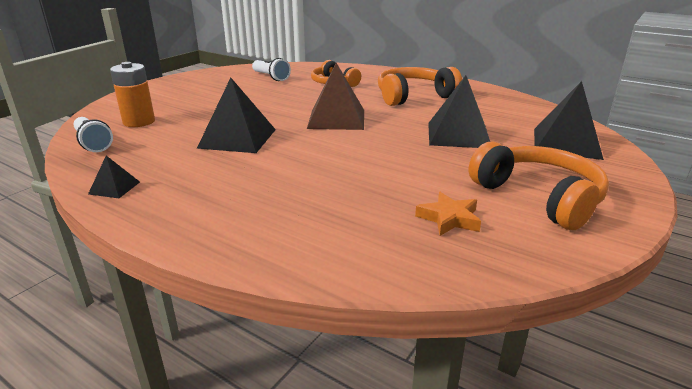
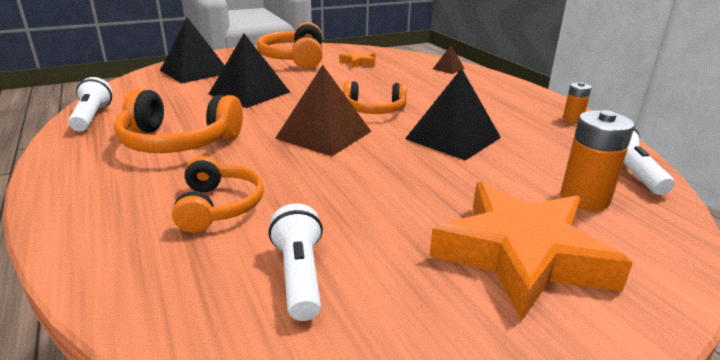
camera: 150 degrees left, 0 degrees up
(114, 188) = (572, 119): black pyramid -> orange battery
(182, 96) = (521, 255): none -> orange star
(303, 249) = (448, 69): none -> brown pyramid
(326, 146) = (374, 110): none -> orange headphones
(498, 95) = (92, 117): none -> white flashlight

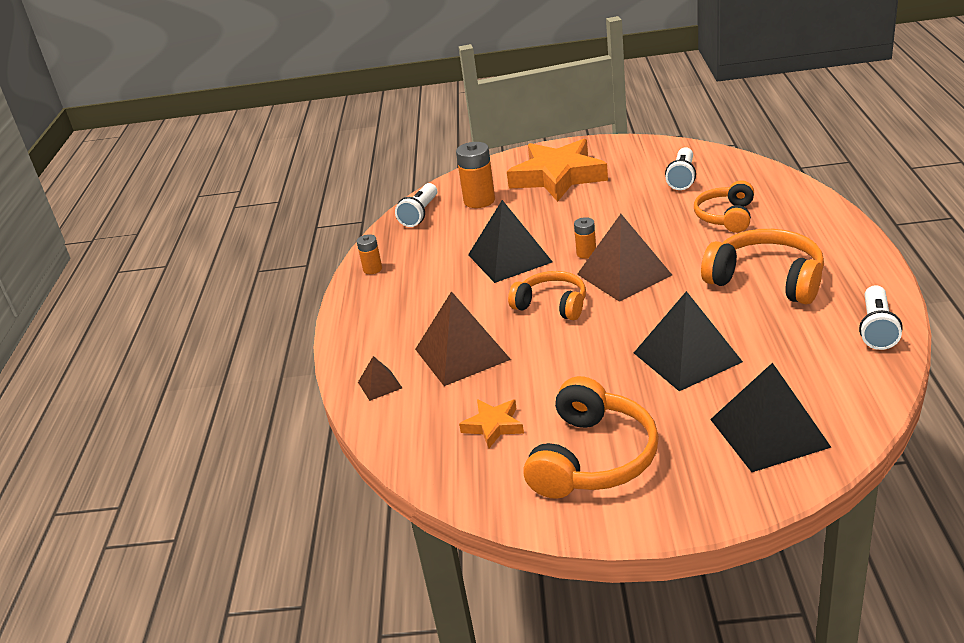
camera: 150 degrees left, 5 degrees up
(376, 149) = (586, 253): none -> orange battery
(413, 82) = (462, 354): none -> brown pyramid

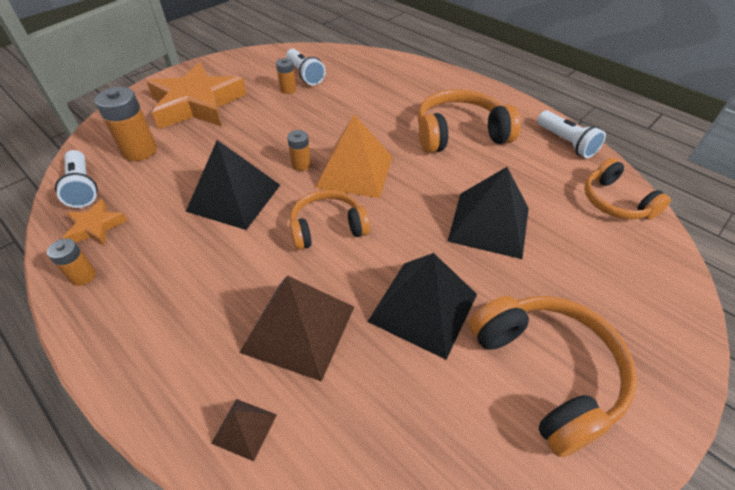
camera: 50 degrees left, 15 degrees up
(493, 426) = (425, 398): orange star -> orange star (95, 227)
(624, 274) = (355, 171): brown pyramid -> orange pyramid
(649, 187) = (288, 90): none -> orange battery
(726, 217) = (373, 95): orange headphones -> orange headphones (615, 202)
(769, 433) = (620, 260): black pyramid -> black pyramid (423, 307)

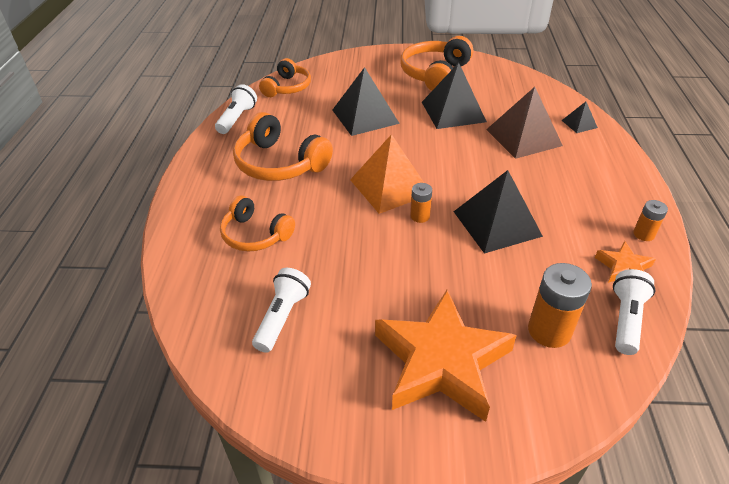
camera: 130 degrees left, 5 degrees down
(244, 428) = (579, 124): brown pyramid -> black pyramid
(288, 90) = (328, 307): orange battery -> none
(327, 227) = (455, 167): orange headphones -> orange headphones (255, 235)

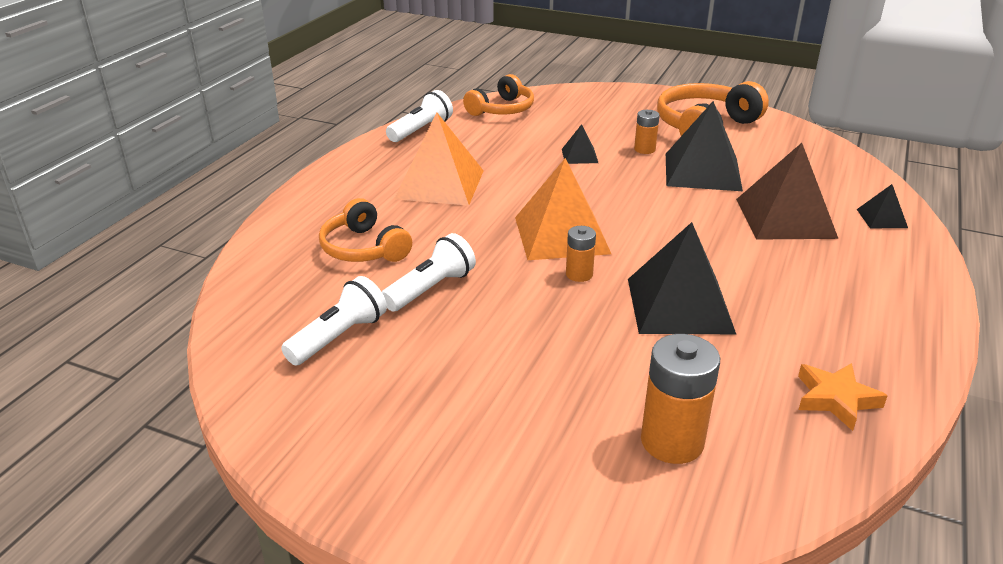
camera: 20 degrees right, 10 degrees down
(279, 163) = (440, 184): orange headphones -> orange pyramid
(365, 116) = (579, 156): black pyramid -> black pyramid, size x0.47
(441, 361) = (500, 434): orange star -> none
(626, 319) = (796, 459): white flashlight -> white flashlight (431, 289)
(643, 234) = (895, 367): orange battery -> orange battery (644, 149)

